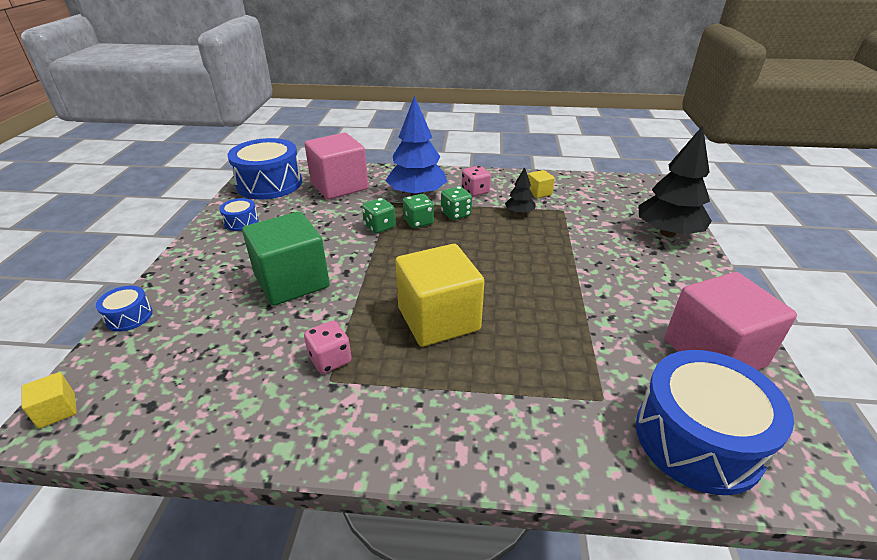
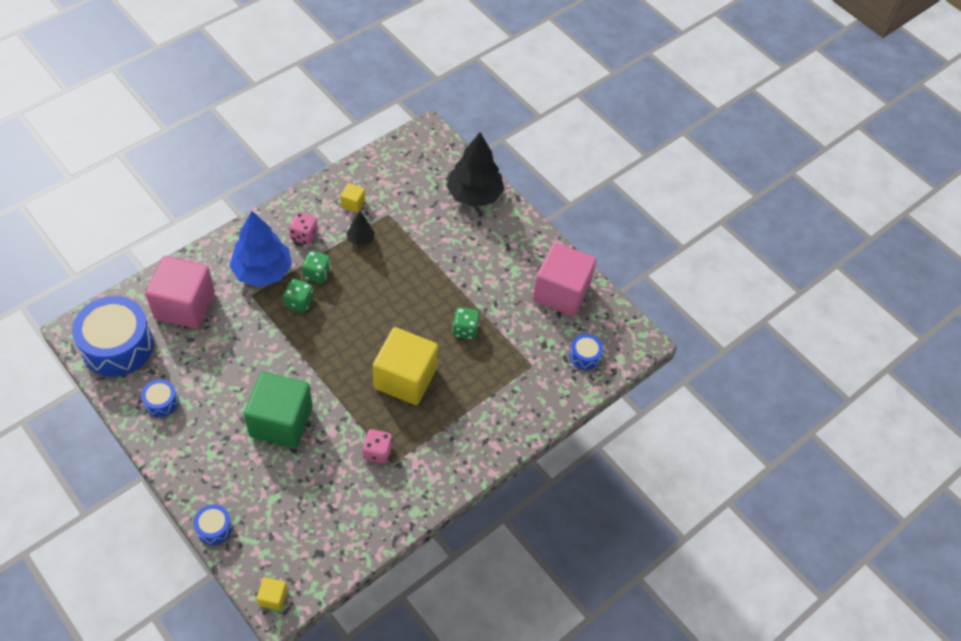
camera: 50 degrees left, 20 degrees up
(379, 227) = (277, 328): green dice -> green dice (465, 329)
(698, 439) = (584, 356): blue drum -> blue drum, size x0.46

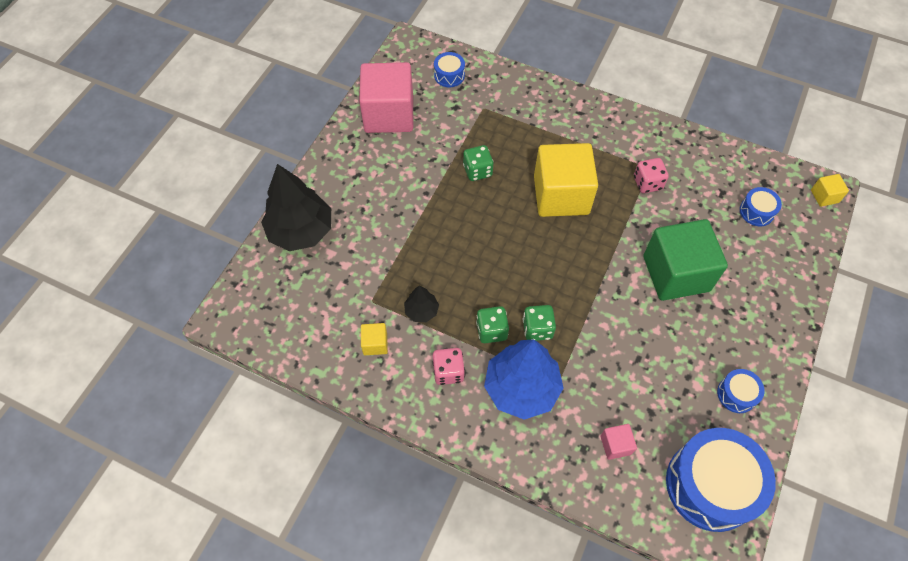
camera: 110 degrees left, 5 degrees up
(184, 305) = (615, 445): pink cube -> pink cube, size x0.42
(214, 528) = (810, 271): blue drum -> blue drum (756, 211)

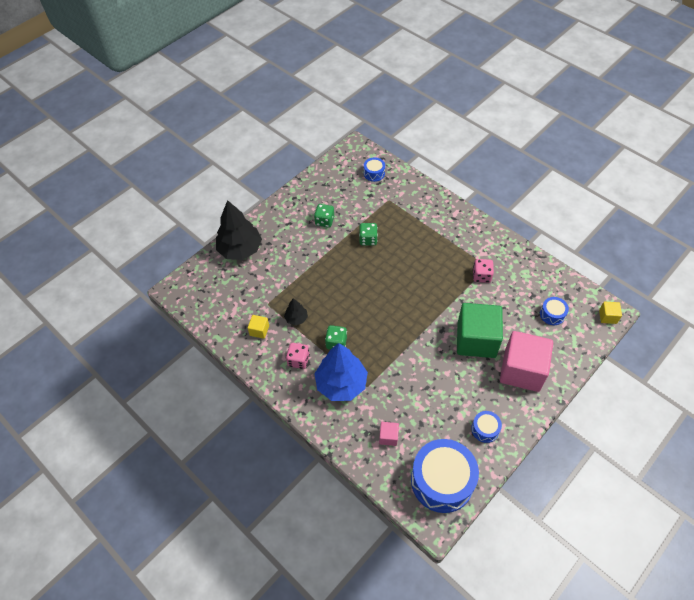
camera: 20 degrees right, 5 degrees down
(389, 114) = (324, 189): pink cube -> pink cube (521, 370)
(537, 329) = (367, 350): green dice -> green dice (324, 221)
(561, 195) = (418, 269): yellow cube -> none

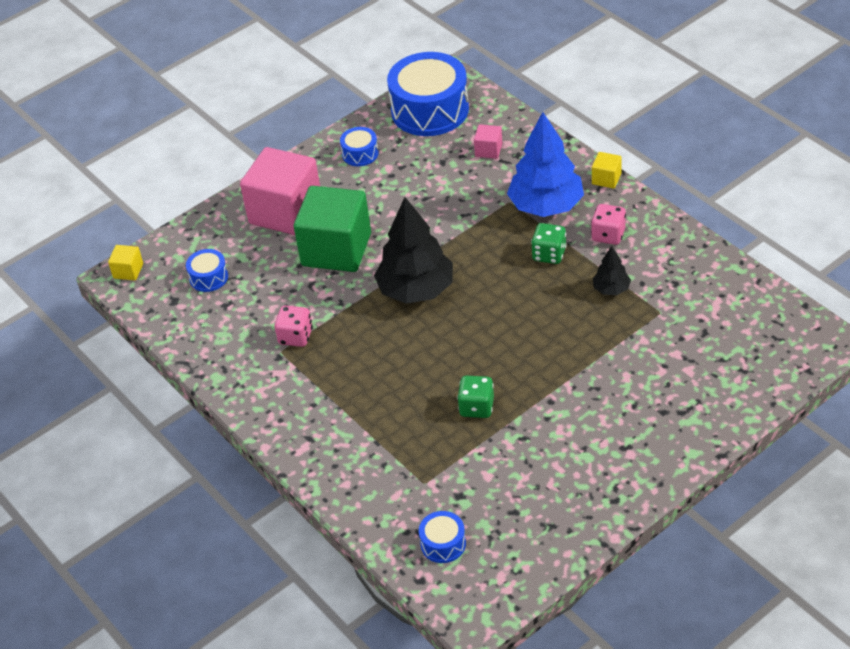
camera: 170 degrees left, 10 degrees down
(240, 249) = (716, 403): black tree -> black tree (416, 290)
(259, 330) = (671, 275): yellow cube -> yellow cube (606, 179)
(324, 221) = (555, 447): green dice -> none

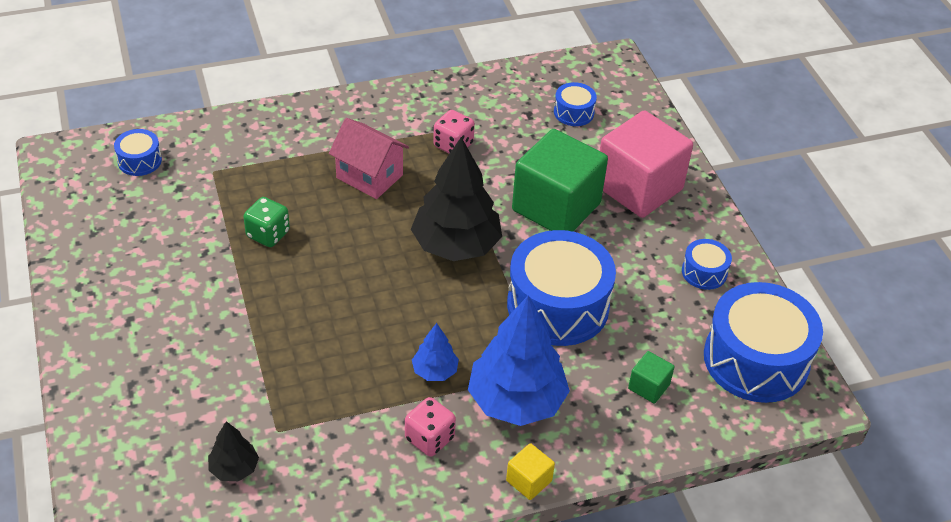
camera: 105 degrees right, 0 degrees up
(128, 271) = (616, 67): yellow cube -> none
(367, 374) = (369, 176): none -> pink house
(443, 215) = (558, 306): none -> blue drum
(488, 150) = (648, 386): pink cube -> green cube
(549, 254) = (435, 371): green dice -> blue tree
(611, 289) = (343, 403): black tree -> black tree (234, 468)

